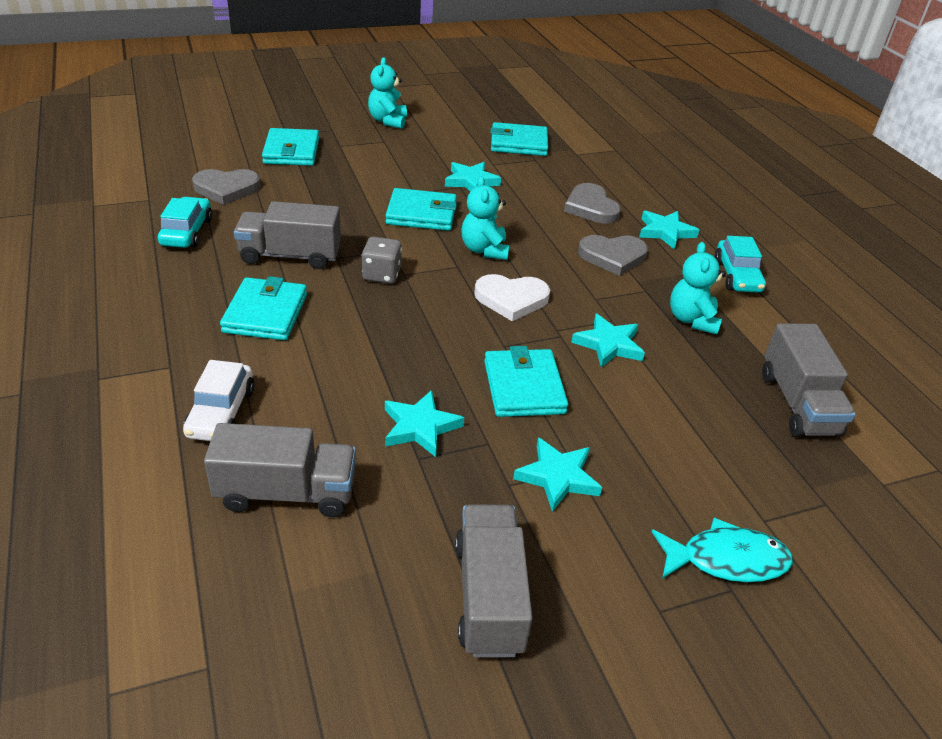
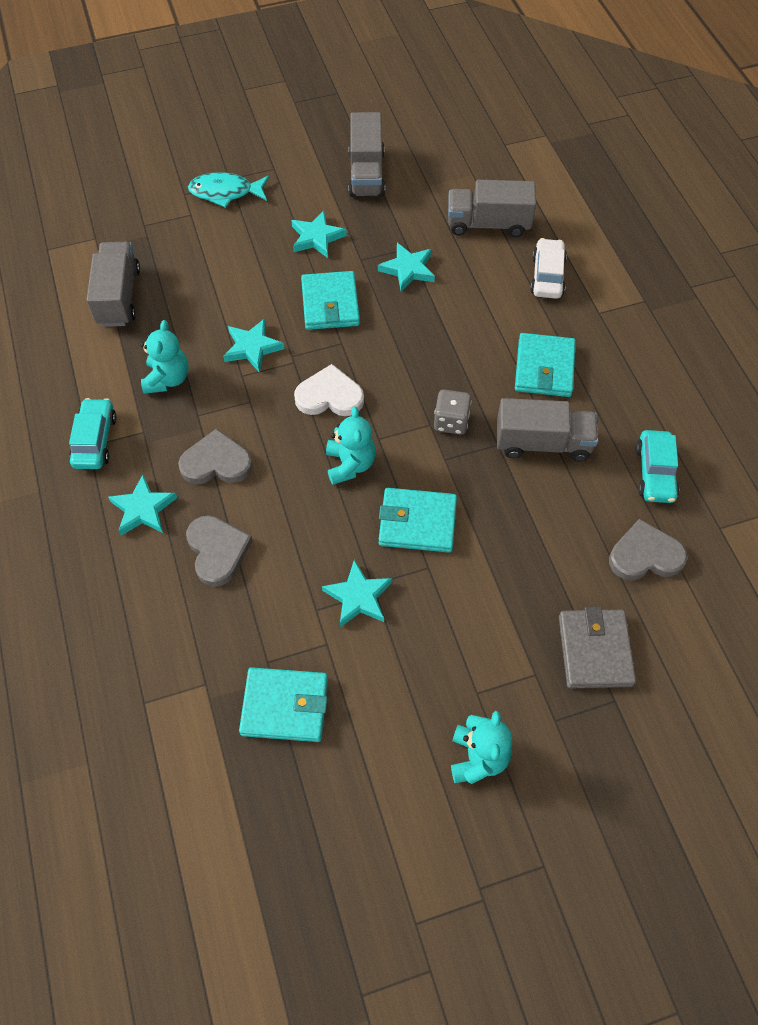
camera: 175 degrees left, 20 degrees up
(291, 151) = (594, 650): turquoise wallet -> grey wallet

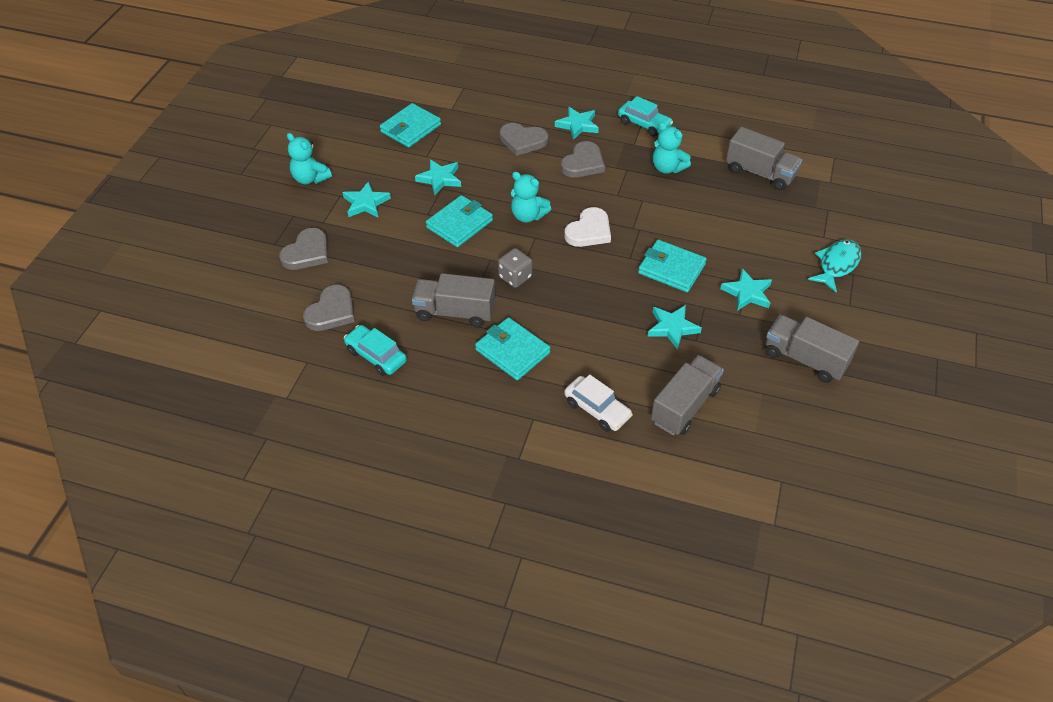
camera: 125 degrees right, 10 degrees down
(252, 347) = (662, 214): turquoise star -> turquoise star (366, 203)
(542, 443) = (455, 312): grey truck -> grey truck turned 60 degrees clockwise
(594, 650) = (307, 252): grey wallet -> grey heart

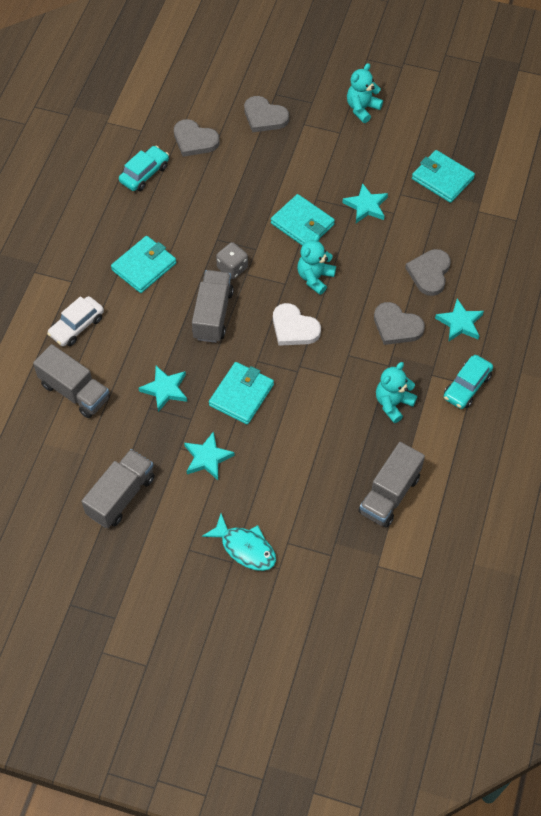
camera: 90 degrees right, 10 degrees up
(366, 203) = (329, 152): turquoise star -> none
(455, 312) = (190, 224): grey truck -> grey truck (213, 315)

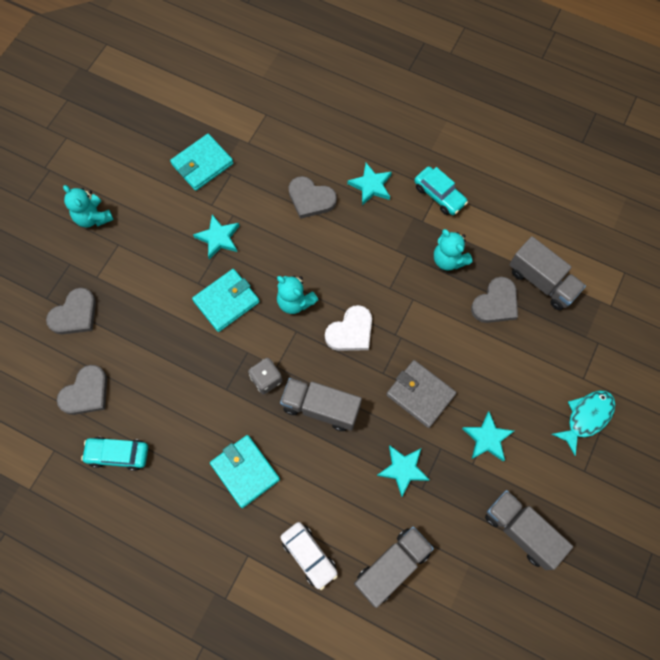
camera: 80 degrees left, 10 degrees up
(144, 174) = (118, 454): turquoise car -> turquoise car turned 45 degrees counterclockwise
(241, 395) = (420, 394): turquoise wallet -> grey wallet
(396, 326) = (365, 239): grey heart -> grey heart (496, 303)

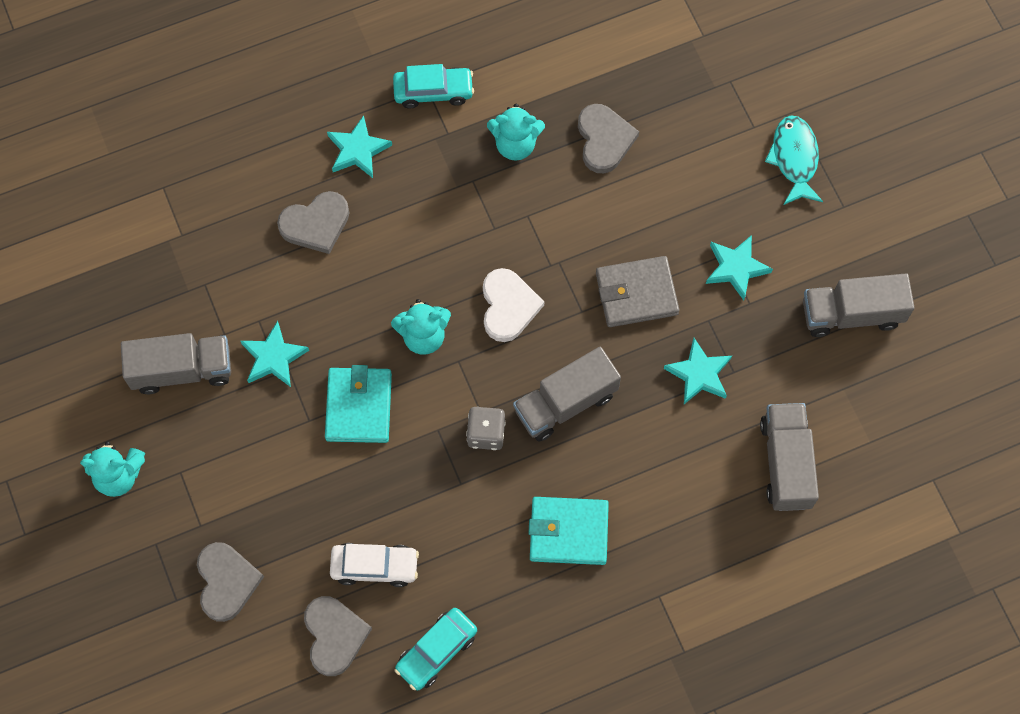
camera: 50 degrees left, 0 degrees up
(202, 164) = (162, 305): turquoise wallet -> none
(309, 555) = (709, 535): white car -> white car (375, 566)
(542, 281) = (620, 76): grey truck -> grey truck (182, 370)

